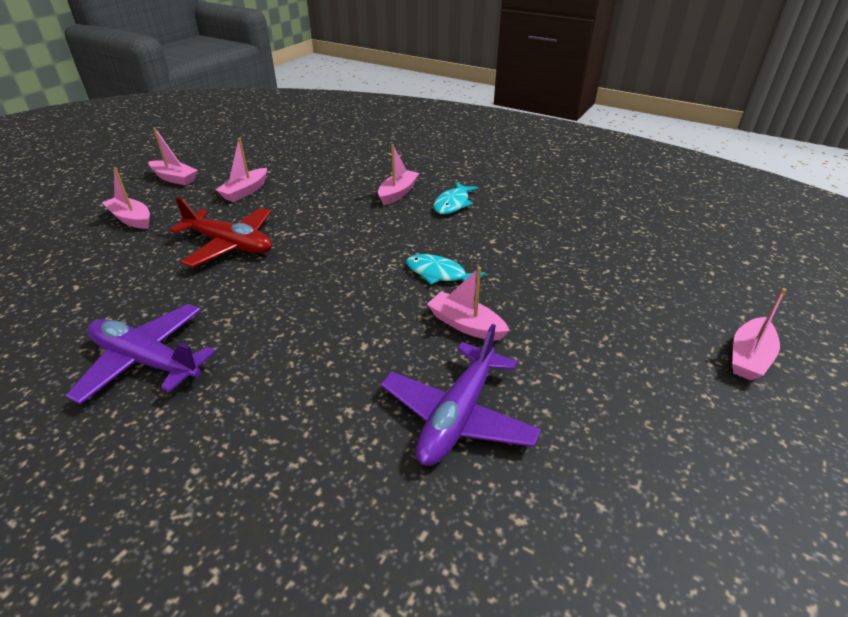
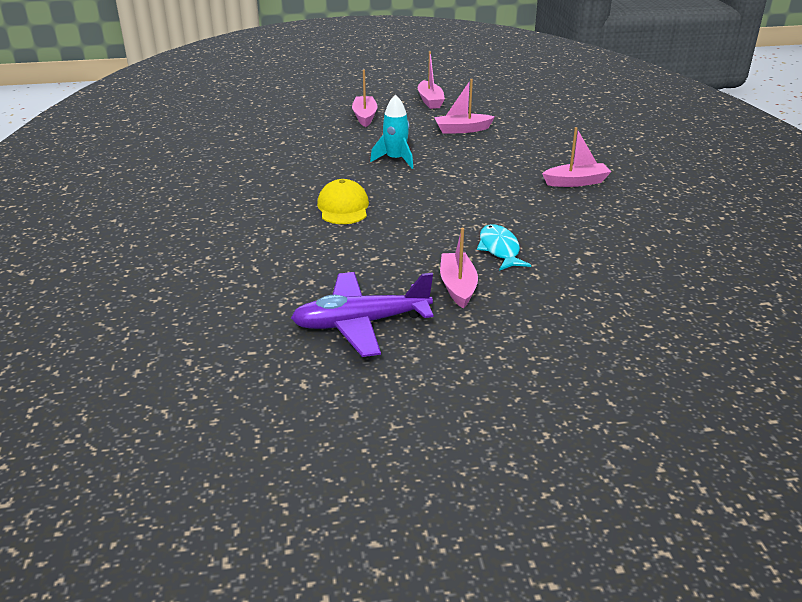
camera: 50 degrees right, 5 degrees down
(146, 361) = (259, 198): purple plane -> none
(230, 245) = (395, 160): red plane -> turquoise rocket
(256, 316) = (343, 207): none -> yellow cap
(453, 204) = (609, 211): turquoise fish -> none
(749, 357) = (643, 447): pink boat -> none

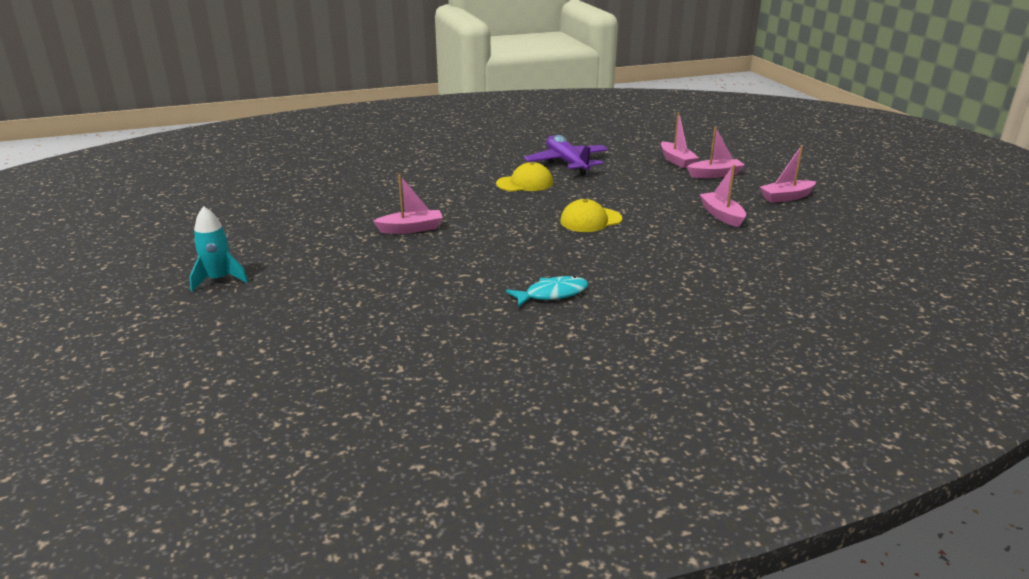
camera: 80 degrees right, 5 degrees down
(361, 323) = (360, 203): purple plane -> purple plane (567, 163)
(395, 160) = (627, 193): turquoise rocket -> turquoise rocket (219, 280)
(458, 184) = (590, 220): none -> yellow cap
(499, 249) = (474, 241): turquoise fish -> turquoise fish (552, 294)
(576, 182) = (630, 273): pink boat -> pink boat (676, 161)

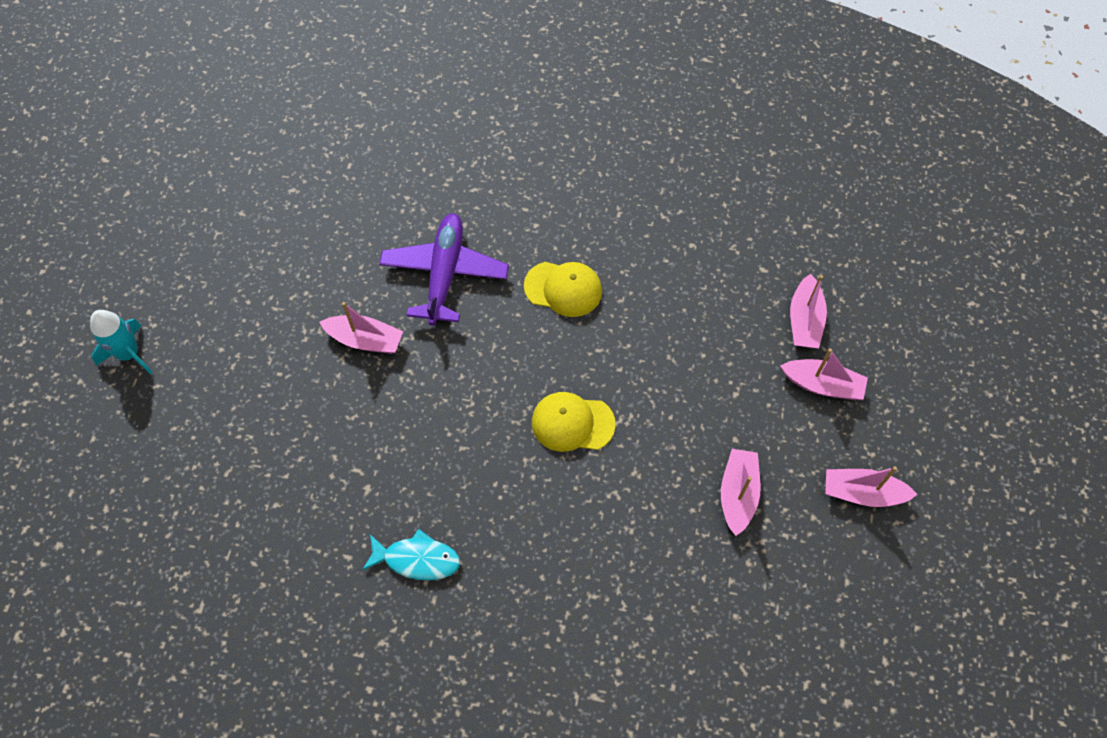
camera: 30 degrees right, 35 degrees up
(567, 163) = (655, 257): purple plane -> purple plane (444, 273)

